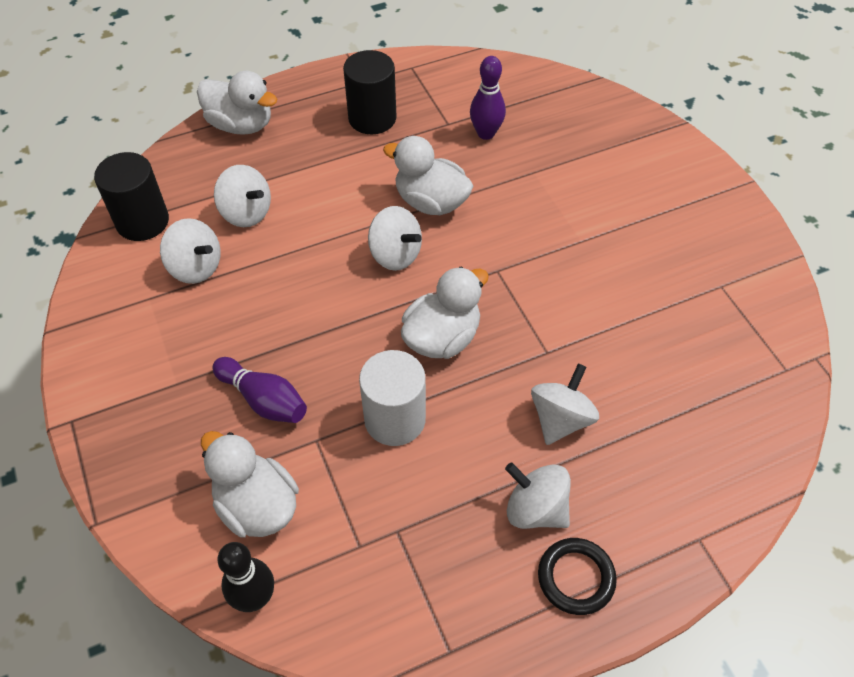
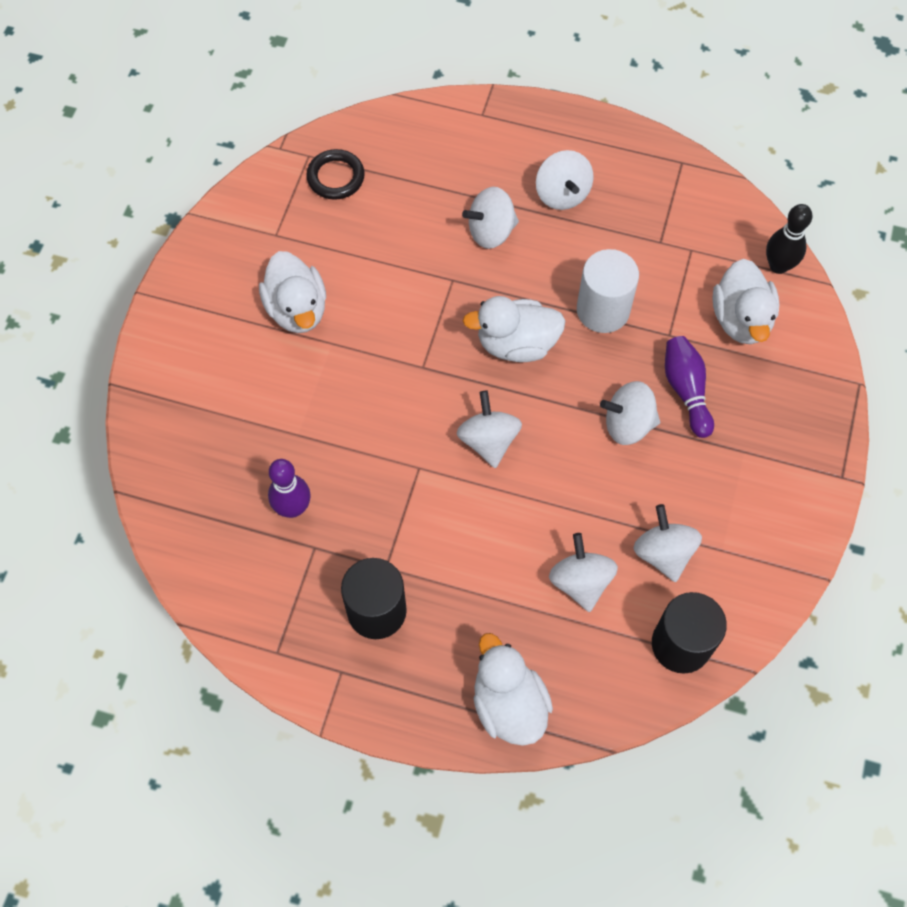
camera: 140 degrees left, 10 degrees up
(294, 338) = (628, 424): none -> white spinning top
(431, 202) = (413, 470): white duck -> white duck (297, 309)
(576, 578) = (575, 146): black ring -> black ring (335, 177)

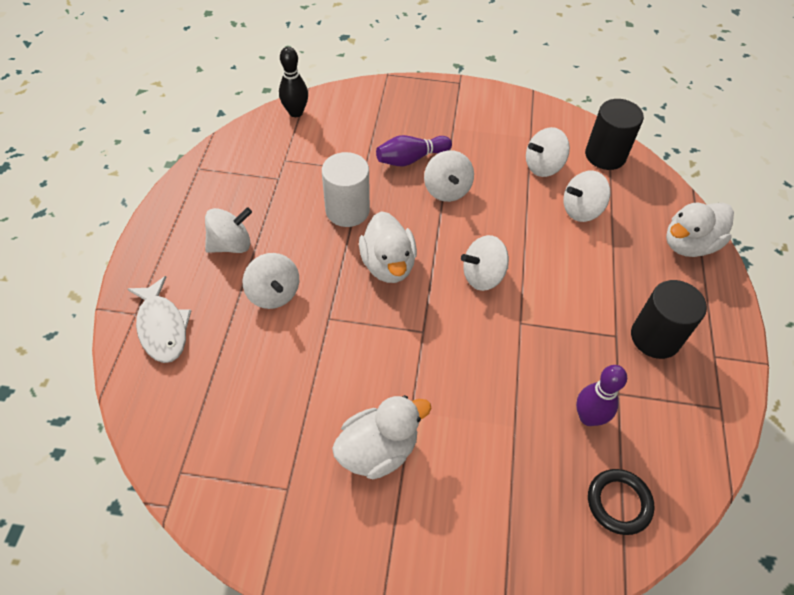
camera: 100 degrees left, 10 degrees down
(335, 177) = (210, 438): black ring -> black ring (619, 503)
(463, 137) = (162, 327): none -> white fish
(741, 319) = (345, 131): white duck -> none

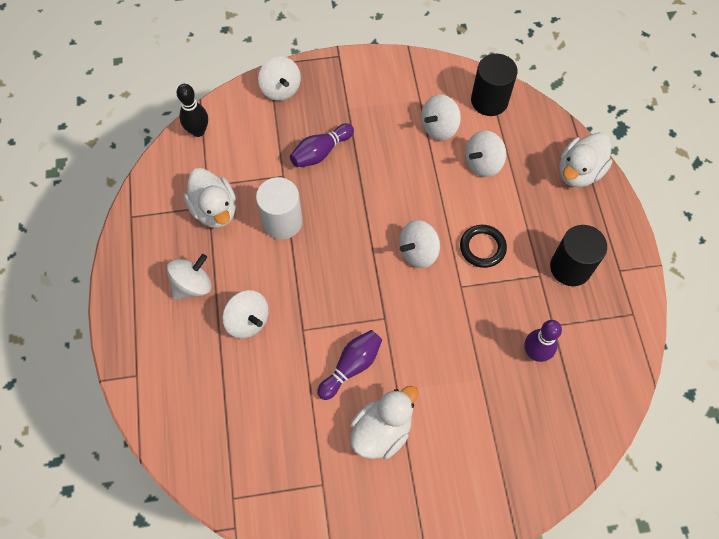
camera: 15 degrees left, 10 degrees up
(162, 327) = (165, 380): white fish -> none
(368, 371) = (351, 366): none -> purple bowling pin
(388, 265) = (335, 265): white duck -> white duck (215, 210)
(447, 190) = (362, 176): white spinning top -> white spinning top (281, 89)
(619, 503) = (574, 415): black ring -> black ring (482, 247)

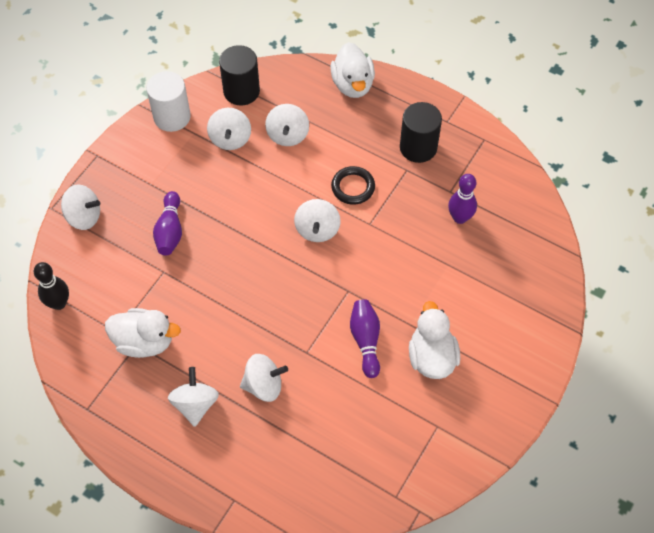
camera: 50 degrees left, 5 degrees down
(282, 221) = (203, 301): white cylinder -> white cylinder (172, 117)

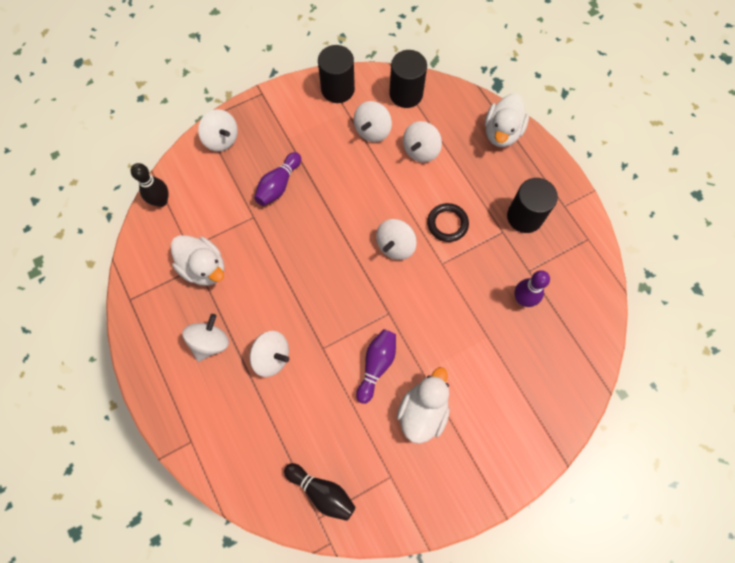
camera: 30 degrees right, 10 degrees up
(172, 117) = (338, 89): white cylinder -> black cylinder
(385, 473) = (322, 492): none -> black bowling pin

